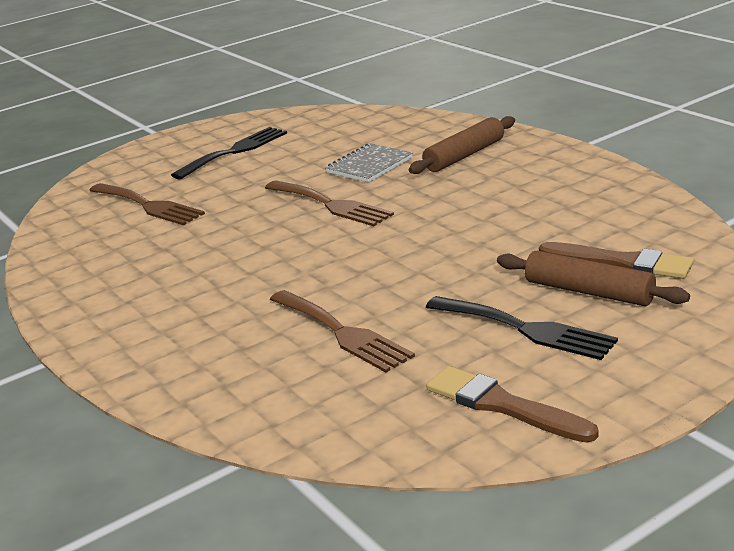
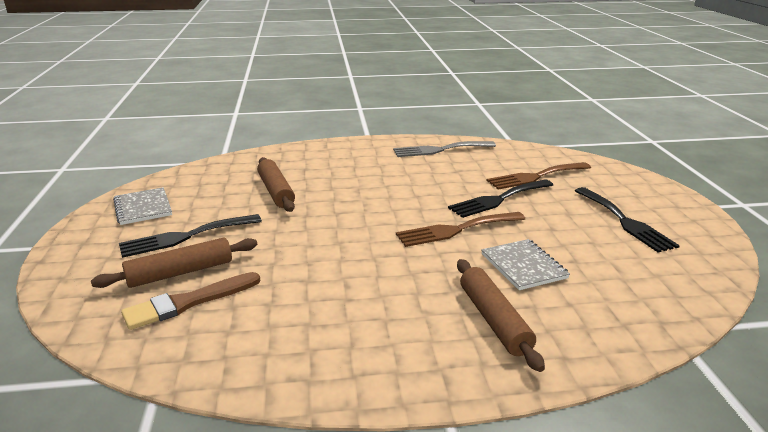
camera: 115 degrees right, 0 degrees up
(88, 280) = (439, 150): none -> grey fork
(234, 206) = (498, 199): none -> black fork
(342, 333) = (276, 191): brown fork -> brown rolling pin
(503, 405) = (143, 208): brown brush -> grey notebook

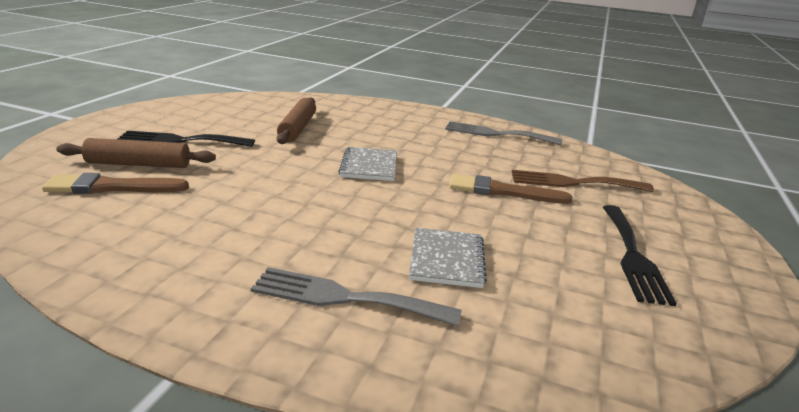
camera: 25 degrees right, 0 degrees up
(143, 208) = (181, 113): grey notebook -> grey notebook (369, 166)
(456, 230) = (419, 204): brown fork -> none
(494, 320) = (345, 298): brown rolling pin -> grey fork
(498, 199) = (502, 191): black fork -> brown brush

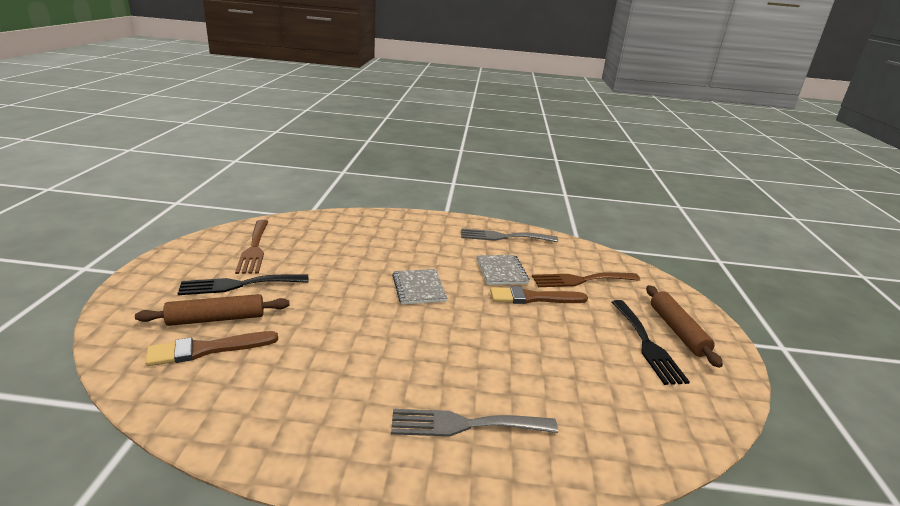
camera: 15 degrees left, 0 degrees up
(217, 115) = (254, 249): none -> brown fork
(297, 128) = (336, 254): brown rolling pin -> brown rolling pin (677, 331)
(447, 259) = (522, 373): grey notebook -> grey notebook (501, 271)

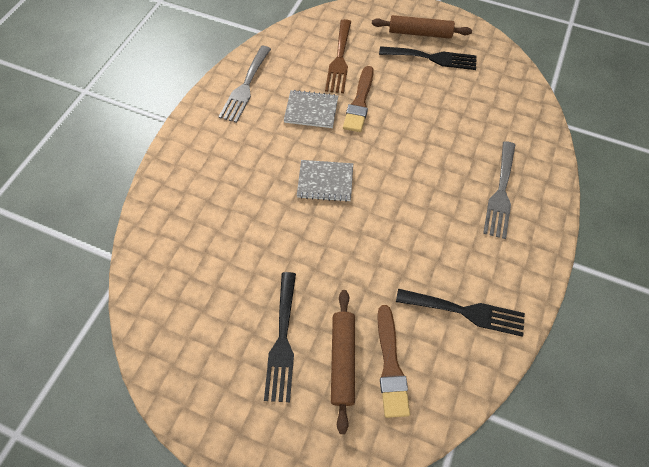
camera: 70 degrees left, 35 degrees up
(254, 249) = (204, 325): brown fork -> none
(274, 402) = (466, 312): none -> black fork

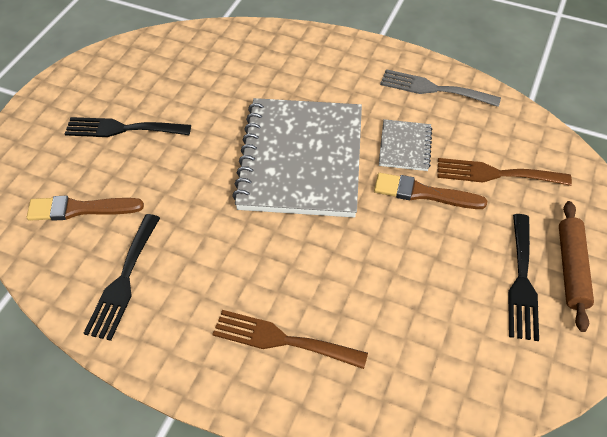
camera: 90 degrees right, 10 degrees down
(325, 182) = (301, 159): grey notebook -> grey notebook, size x2.32
(343, 360) = (94, 172): brown rolling pin -> none
(500, 193) = (282, 340): grey fork -> brown fork

